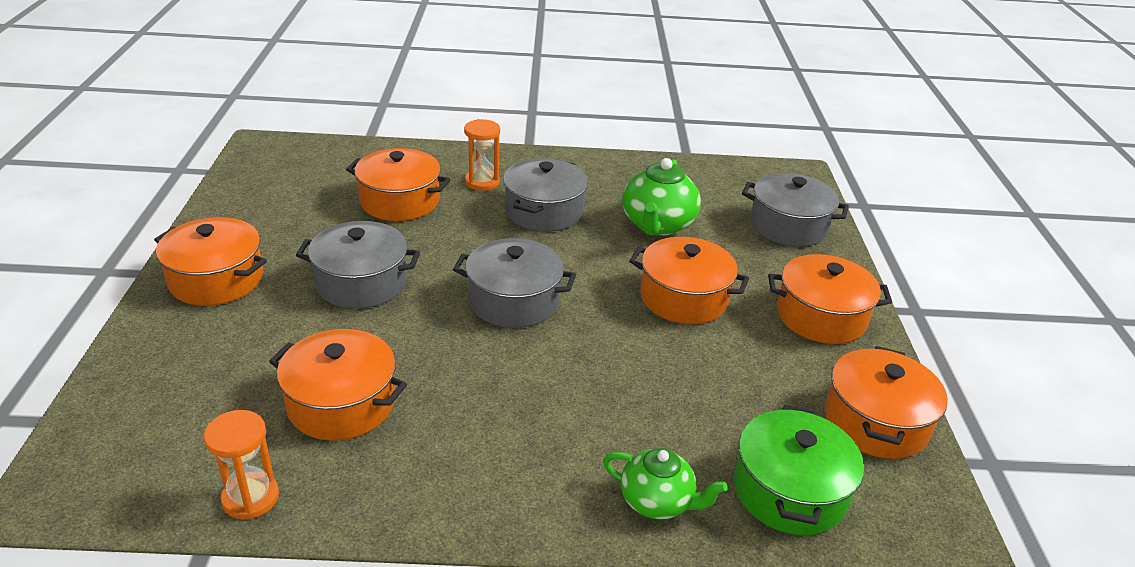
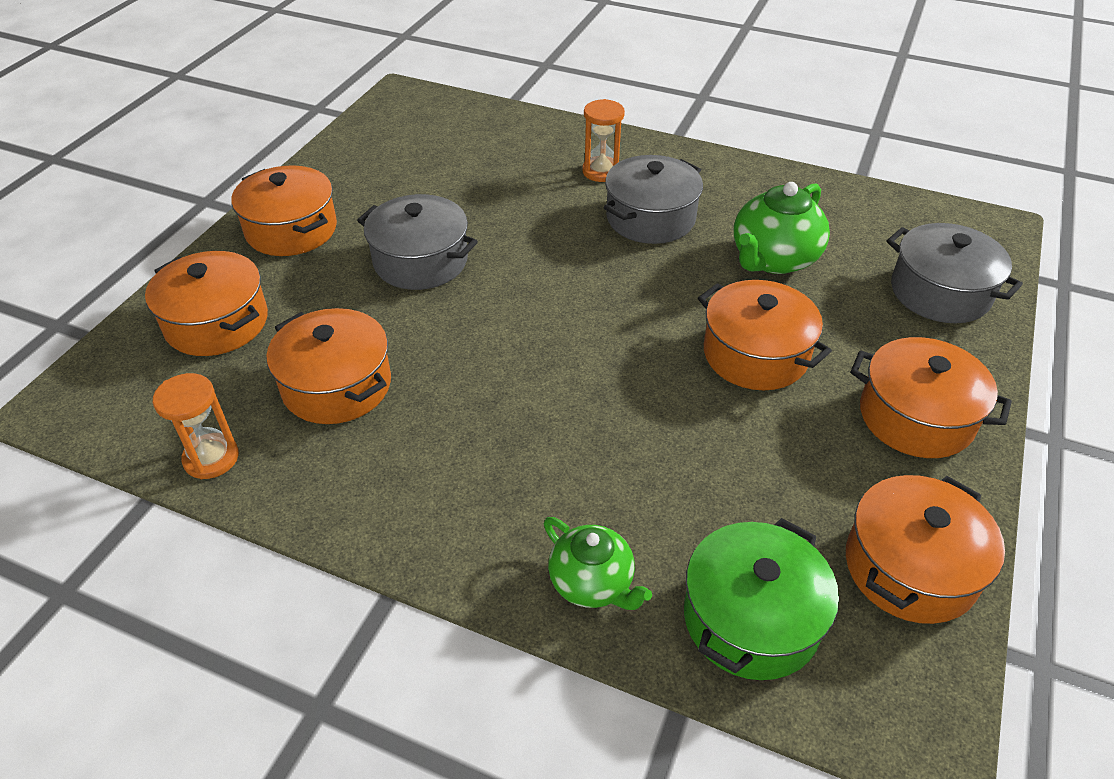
camera: 25 degrees right, 10 degrees up
(399, 201) = (504, 178): orange pot -> orange pot (217, 322)
(514, 301) = (562, 315): grey pot -> none

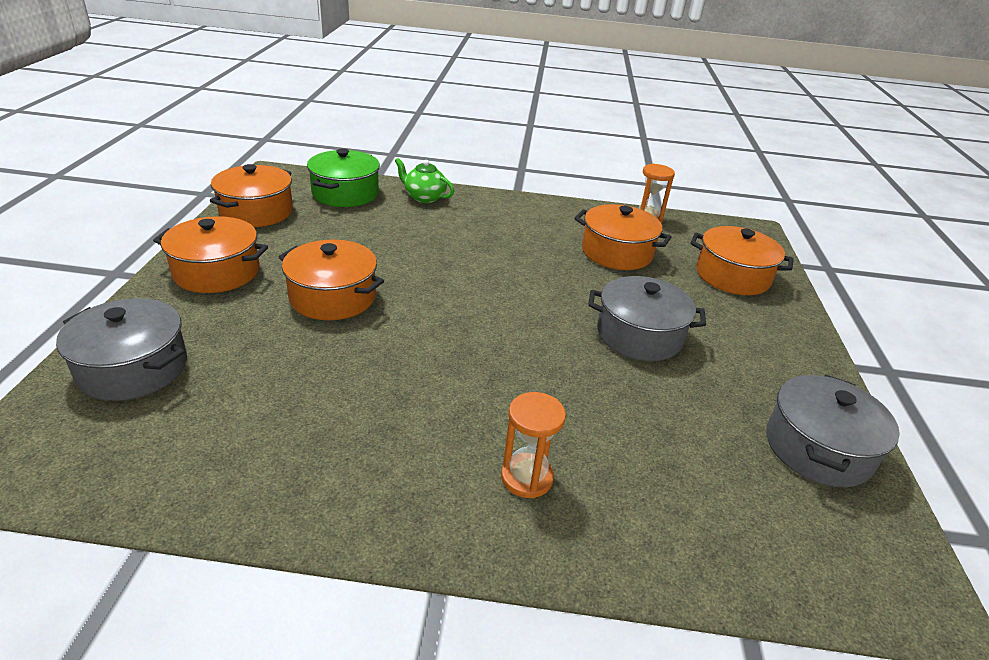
camera: 160 degrees right, 10 degrees down
(291, 230) = (775, 349): orange pot -> none
(650, 218) = (444, 413): grey pot -> grey pot (817, 448)
(773, 259) = (305, 381): green teapot -> none

